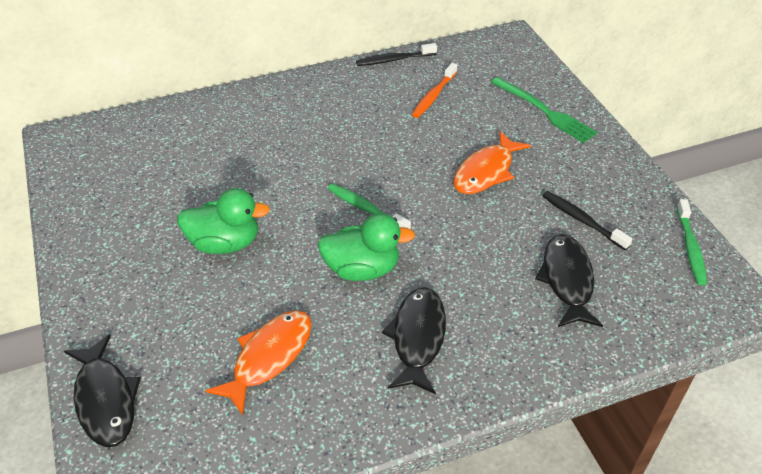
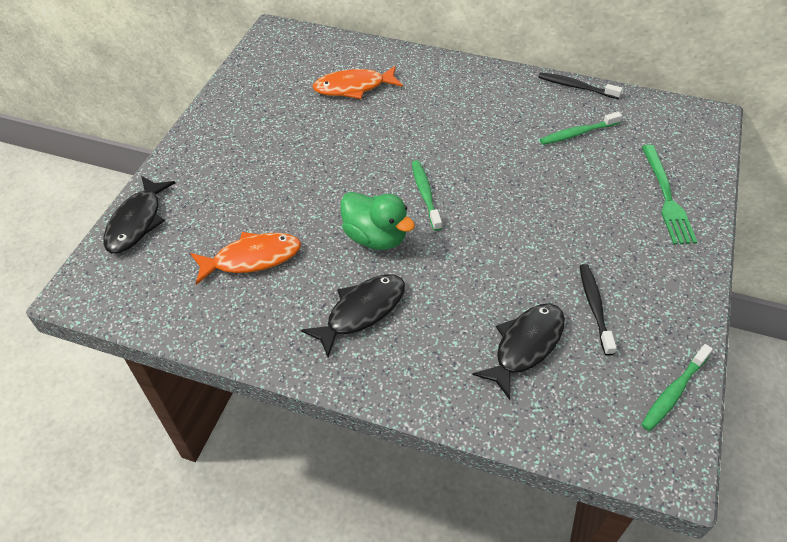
camera: 40 degrees right, 5 degrees up
(225, 243) = (303, 163): green duck -> none
(434, 95) = (578, 133): orange toothbrush -> green toothbrush
(486, 171) = (554, 219): orange fish -> orange fish (353, 87)

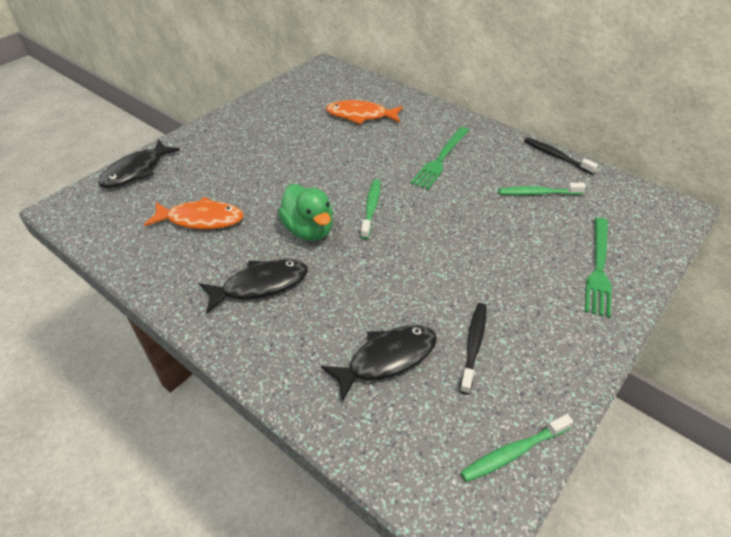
camera: 20 degrees right, 5 degrees down
(465, 119) = (441, 159): none -> green fork

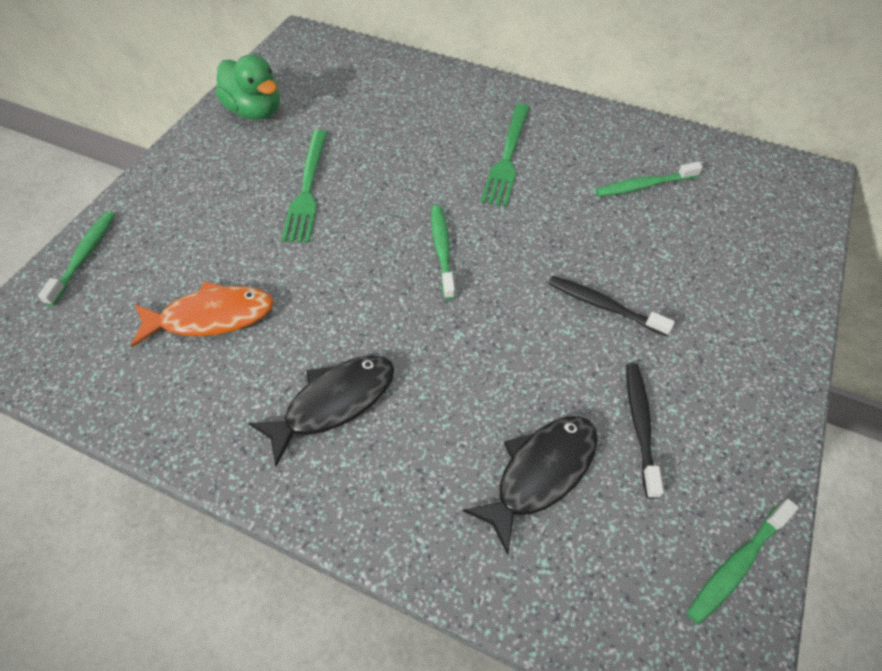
camera: 15 degrees left, 10 degrees up
(136, 171) = (84, 256): black fish -> green toothbrush
(309, 230) = (370, 301): green duck -> green duck (255, 111)
(361, 116) = (379, 108): orange fish -> none
(556, 156) = (649, 127): black toothbrush -> black toothbrush (604, 306)
(598, 268) = (750, 279): green fork -> green fork (307, 189)

